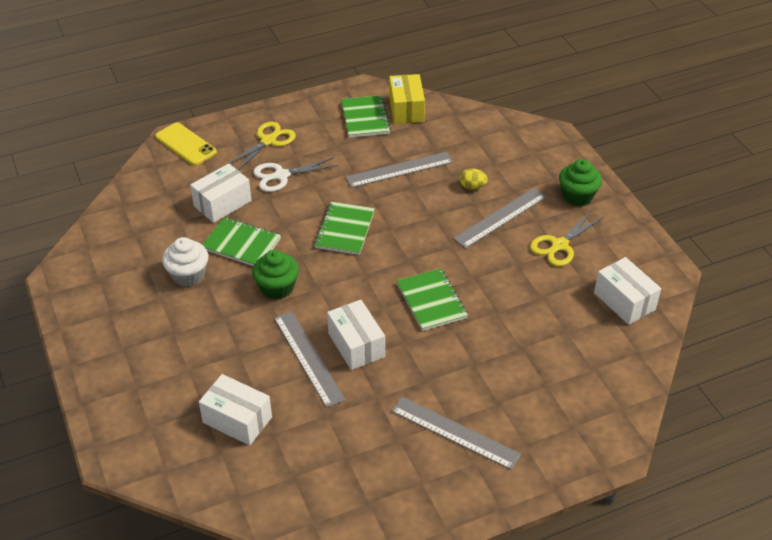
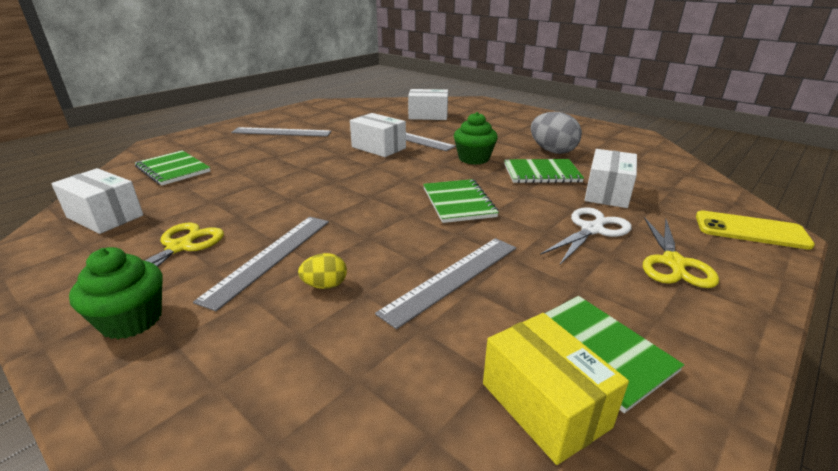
camera: 155 degrees right, 15 degrees down
(188, 275) = (552, 151): white cupcake -> grey egg
(431, 301) = (329, 177): green notebook -> green notebook (173, 169)

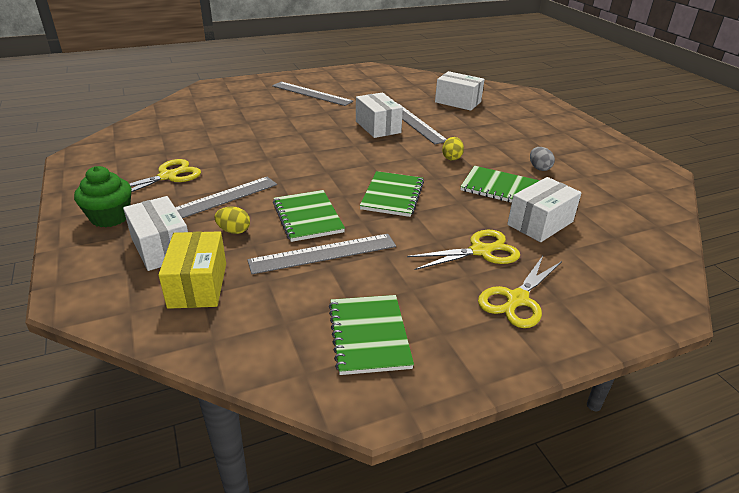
camera: 25 degrees right, 5 degrees up
(105, 216) = (140, 140): white box -> white box (161, 248)
(173, 169) = (206, 112): green notebook -> green notebook (308, 217)
(474, 158) = (451, 158): green cupcake -> yellow egg
(544, 405) = (295, 351): yellow box -> yellow box (198, 285)
(552, 151) = (539, 168): grey egg -> grey egg, size x0.53
(592, 230) = (480, 251): white scissors -> yellow scissors
(750, 230) = (639, 298): yellow phone -> none

